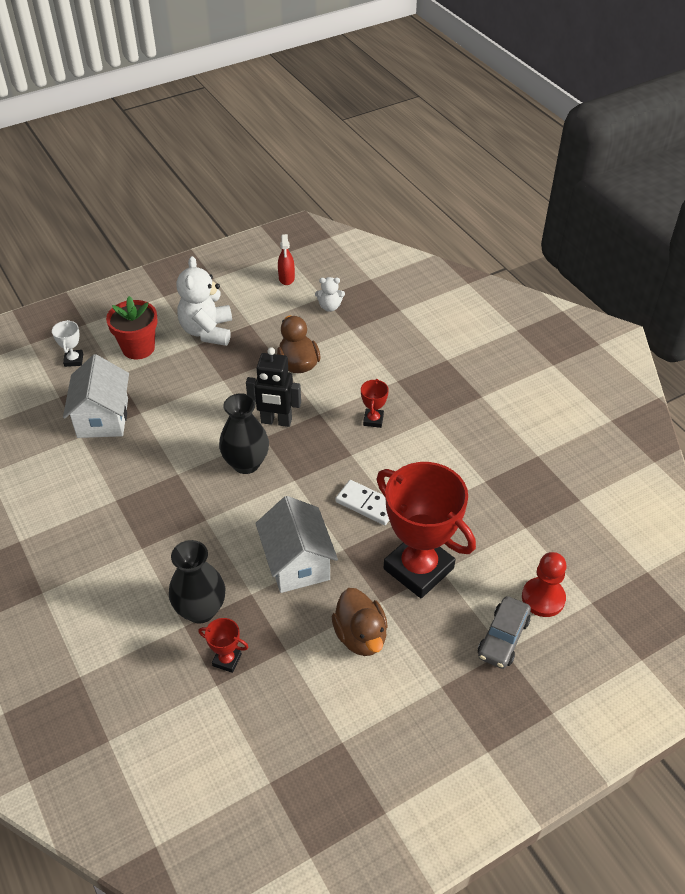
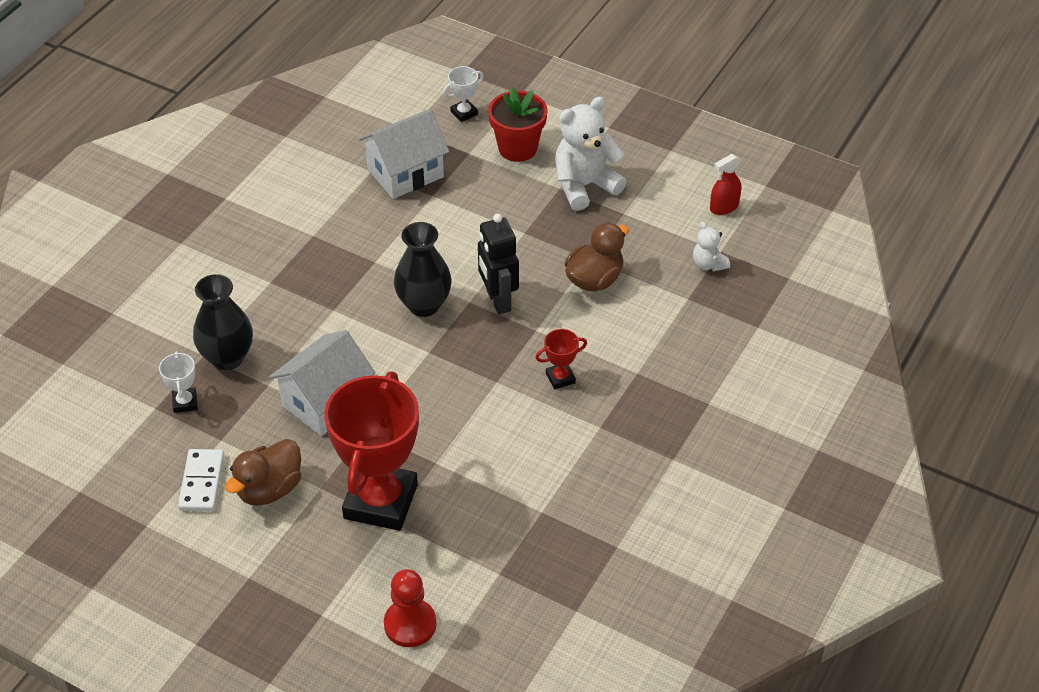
camera: 60 degrees right, 0 degrees up
(227, 660) = (185, 402): red trophy -> white trophy
(367, 504) = (437, 424): white domino -> white domino (202, 482)
(503, 638) = (336, 607): grey car -> none

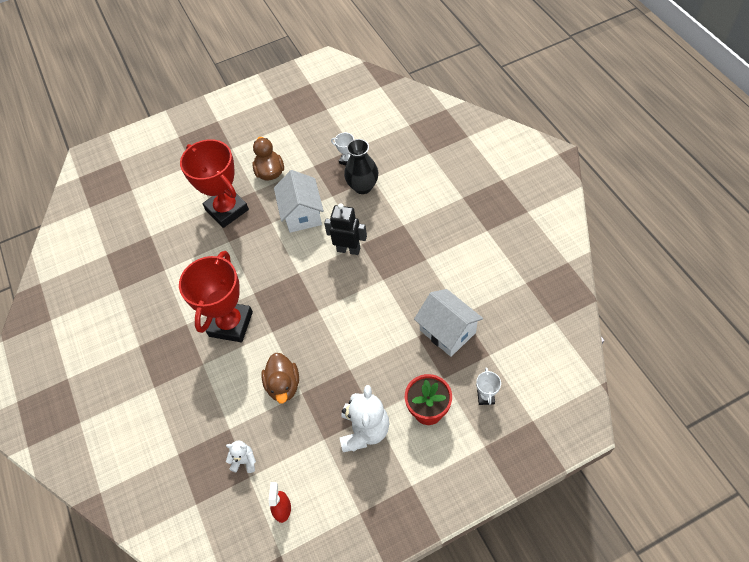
camera: 130 degrees right, 10 degrees up
(202, 482) = (295, 150): white domino -> none
(405, 173) = (447, 331): white house -> white house turned 45 degrees counterclockwise
(410, 624) = (158, 192): red pawn -> none
(424, 305) = (332, 287): black vase -> none
(498, 301) = (307, 324): black robot -> black robot (348, 249)
(560, 378) = (231, 324): red trophy -> red trophy, size x2.44

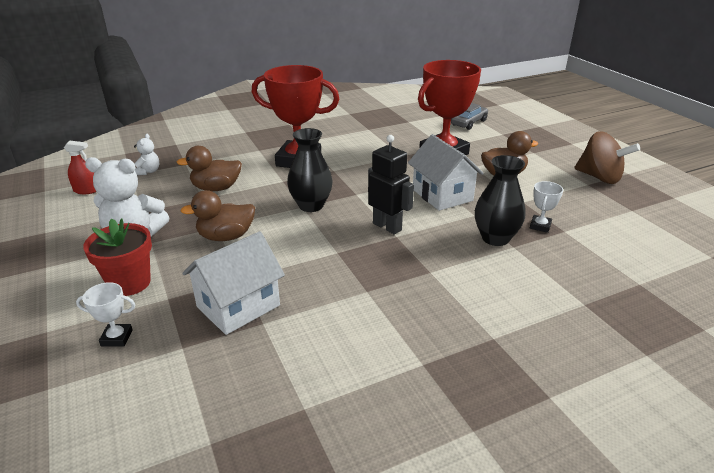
camera: 85 degrees right, 25 degrees down
(162, 187) = (469, 123): none -> grey car
(279, 116) = (599, 177): none -> brown spinning top
(302, 214) = (442, 195): white house -> white house turned 75 degrees clockwise
(316, 304) = (311, 205): none -> black vase
(348, 249) = (387, 226): black robot -> black robot turned 60 degrees counterclockwise
(364, 358) = (226, 237): none -> brown duck

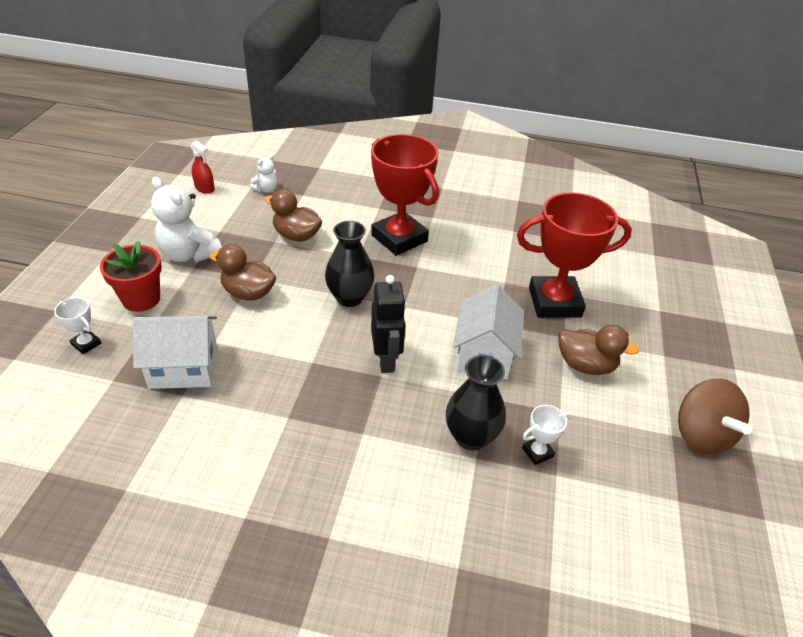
camera: 35 degrees right, 10 degrees up
(469, 123) = (638, 275): grey car -> none

